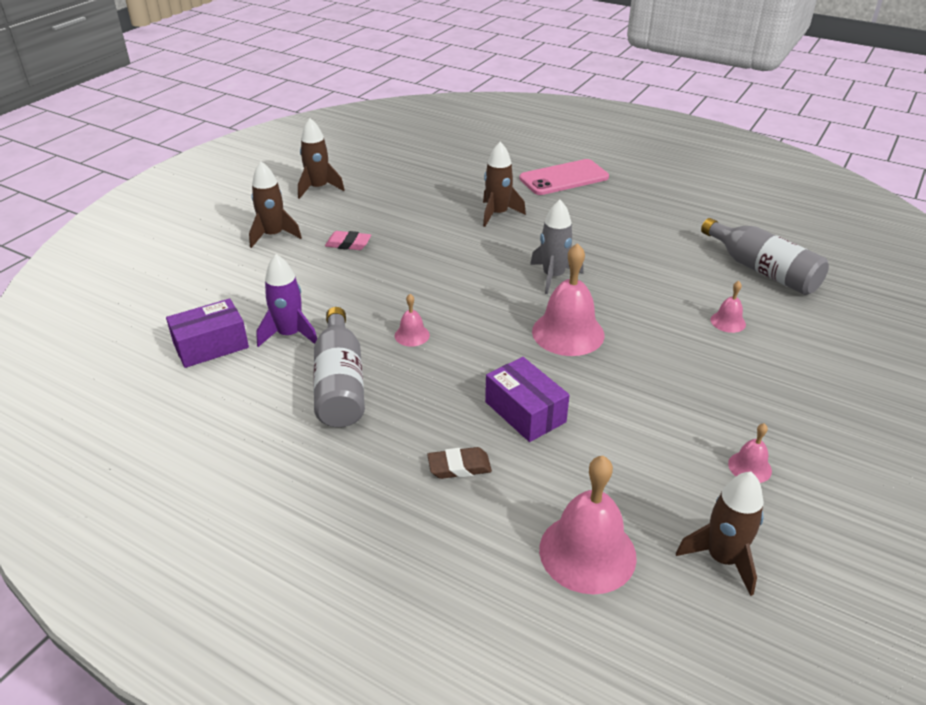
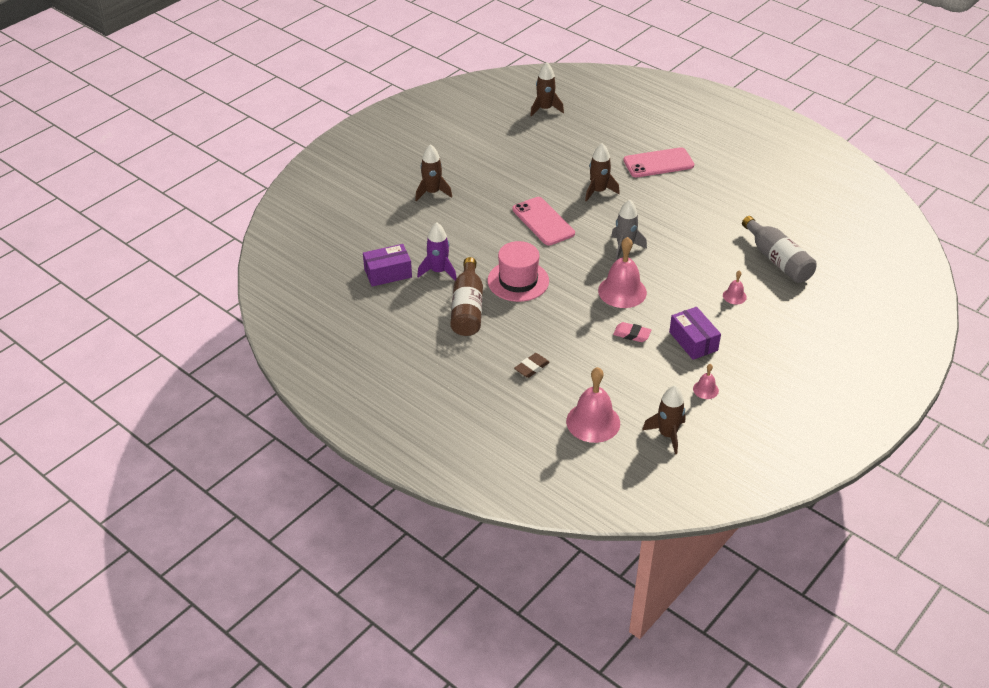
camera: 10 degrees right, 5 degrees up
(318, 188) = (468, 153): brown rocket -> brown rocket (545, 109)
(340, 384) = (467, 308): grey bottle -> brown bottle
(348, 244) = (485, 205): pink eraser -> pink eraser (632, 334)
(412, 335) = (518, 281): pink bell -> pink hat
(432, 255) = (543, 221): none -> pink phone
(459, 466) = (531, 367): brown eraser -> brown eraser turned 45 degrees counterclockwise
(525, 412) = (579, 340): purple box -> purple box (693, 341)

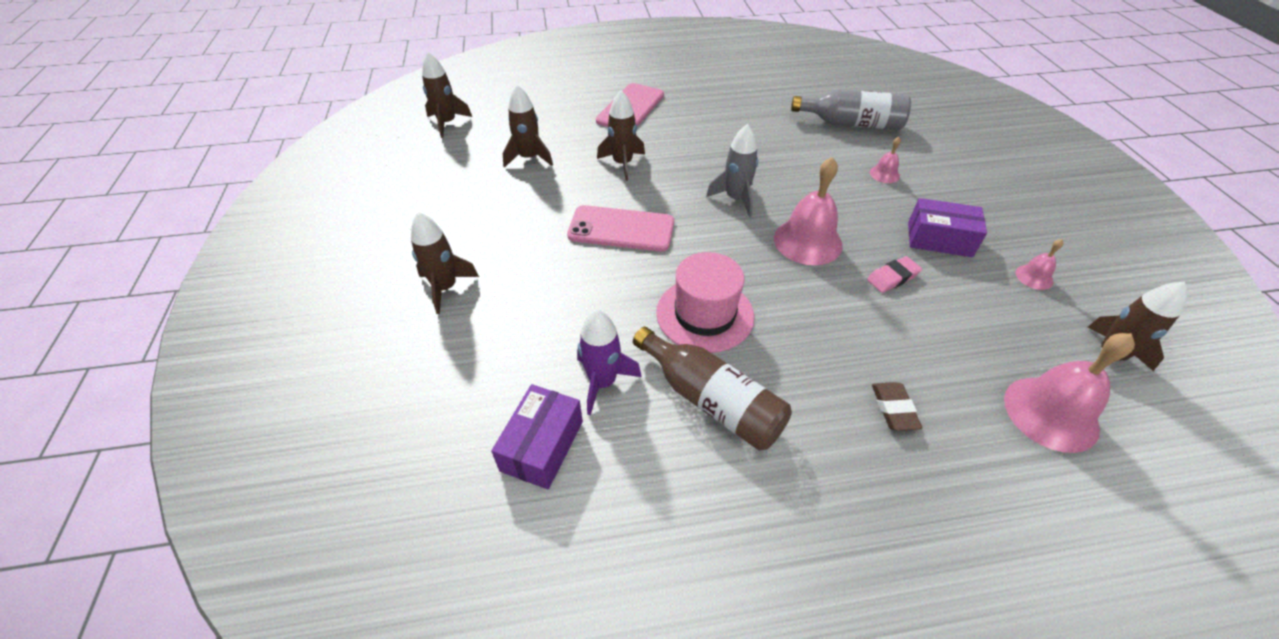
camera: 50 degrees left, 5 degrees up
(556, 156) = (529, 158): none -> brown rocket

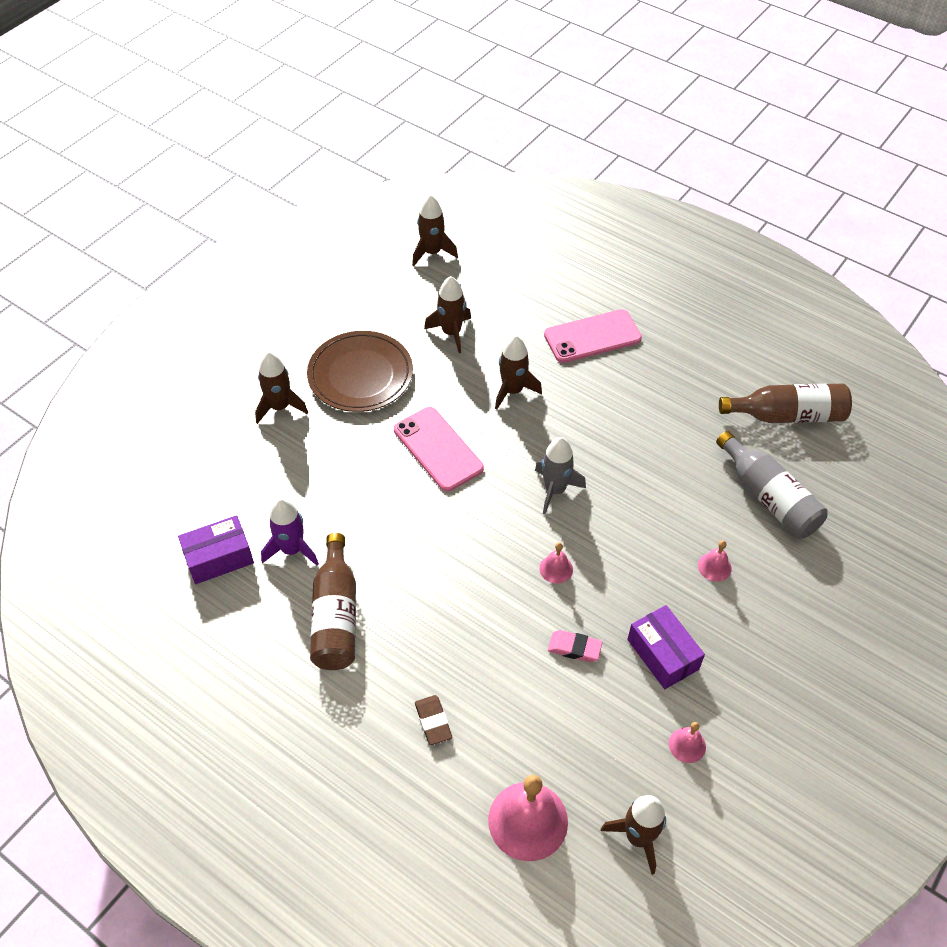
camera: 45 degrees right, 5 degrees up
(491, 223) = (360, 375): none -> brown plate
(704, 314) = (407, 559): pink hat -> none
(796, 83) = (787, 415): none -> brown bottle
(807, 241) = (556, 569): pink bell -> pink bell, size x0.49
(893, 409) = (433, 721): brown eraser -> brown eraser turned 60 degrees counterclockwise

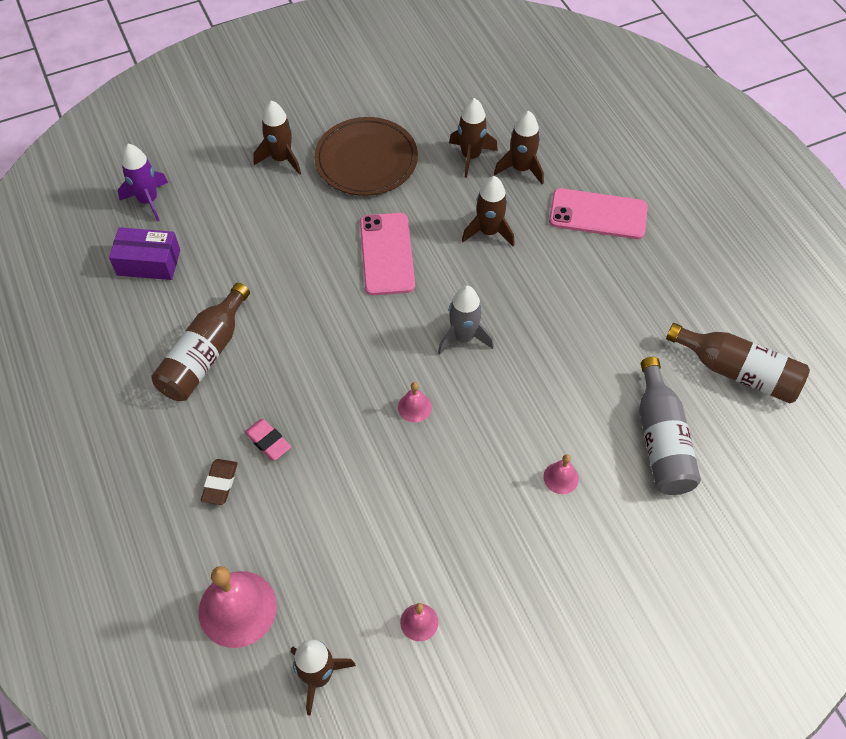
camera: 30 degrees right, 5 degrees up
(292, 549) = (209, 283): purple rocket -> purple rocket (148, 200)
(432, 252) = (504, 77): brown rocket -> brown rocket (521, 168)
(574, 648) = (381, 484): pink eraser -> pink eraser (268, 441)
(662, 654) = (455, 531): purple box -> none

